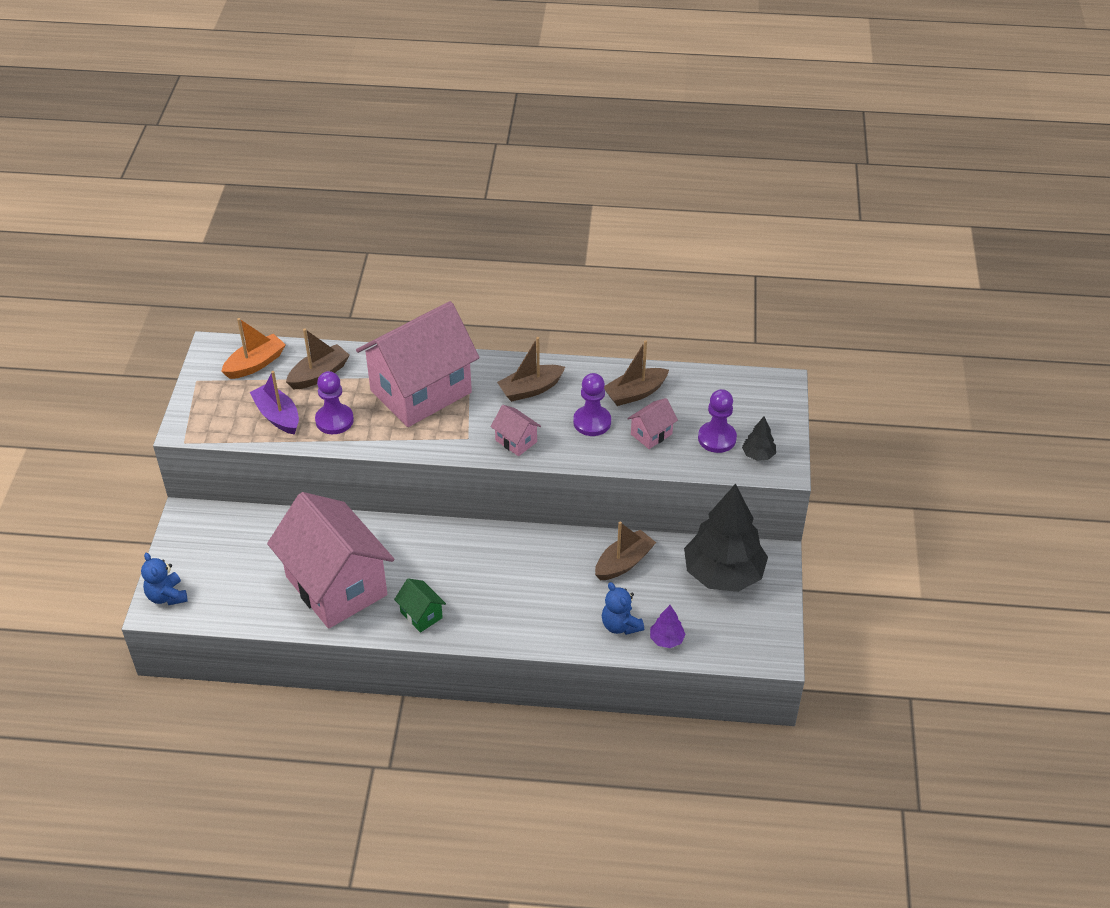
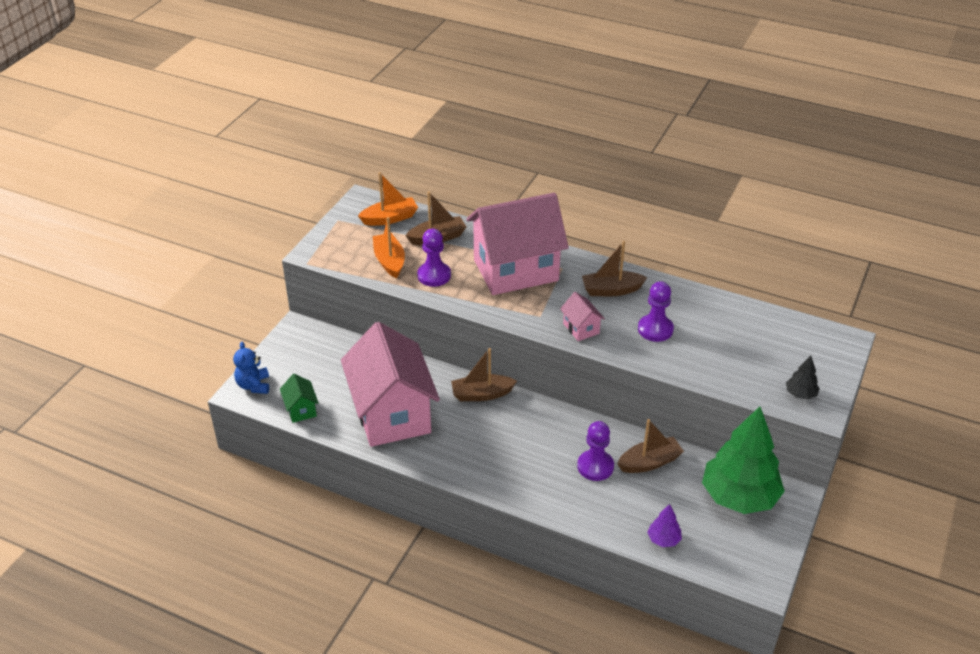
camera: 20 degrees right, 5 degrees down
(277, 416) = (389, 261): purple boat -> orange boat
(421, 615) = (453, 457): green house -> green house (301, 409)
(620, 625) = (625, 515): blue teddy bear -> none
(635, 393) = (704, 315): brown boat -> brown boat (481, 394)
(651, 434) = (705, 352): pink house -> none
(717, 438) = (766, 370): purple pawn -> purple pawn (595, 466)
(723, 574) = (739, 497): black tree -> green tree

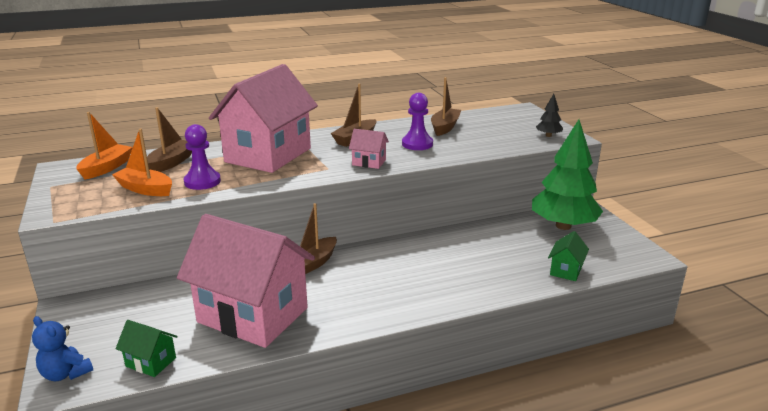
camera: 45 degrees left, 15 degrees down
(595, 466) = (459, 259): purple pawn -> none
(649, 462) = (487, 238): brown boat -> brown boat (445, 127)
(663, 539) = (566, 270): purple tree -> green house

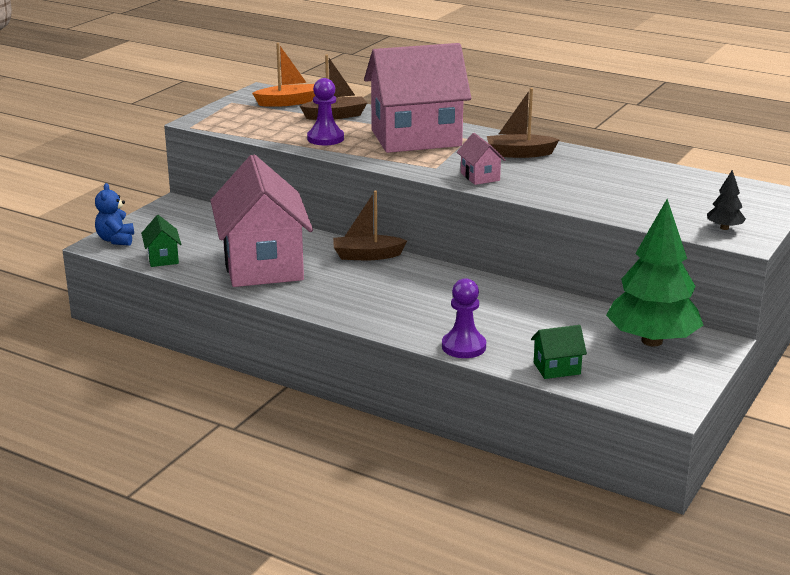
camera: 50 degrees right, 0 degrees up
(145, 189) = (279, 128): orange boat -> none
(417, 144) = (564, 180): purple pawn -> purple pawn (463, 347)
(445, 127) = (634, 177): brown boat -> none

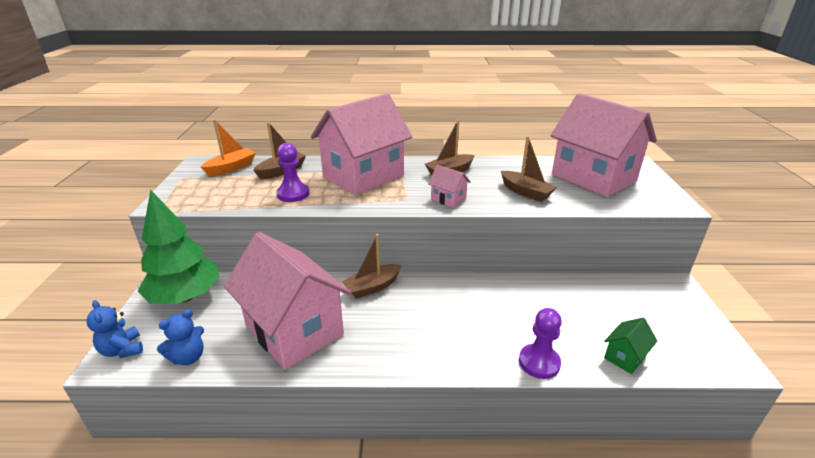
camera: 30 degrees left, 5 degrees up
(163, 258) = (188, 357): green house -> blue teddy bear
(578, 190) = (526, 192): none -> brown boat
(652, 341) = (643, 299): green tree -> green tree (185, 296)
(689, 195) = (593, 178): none -> pink house
(724, 228) = (651, 198): black tree -> none

